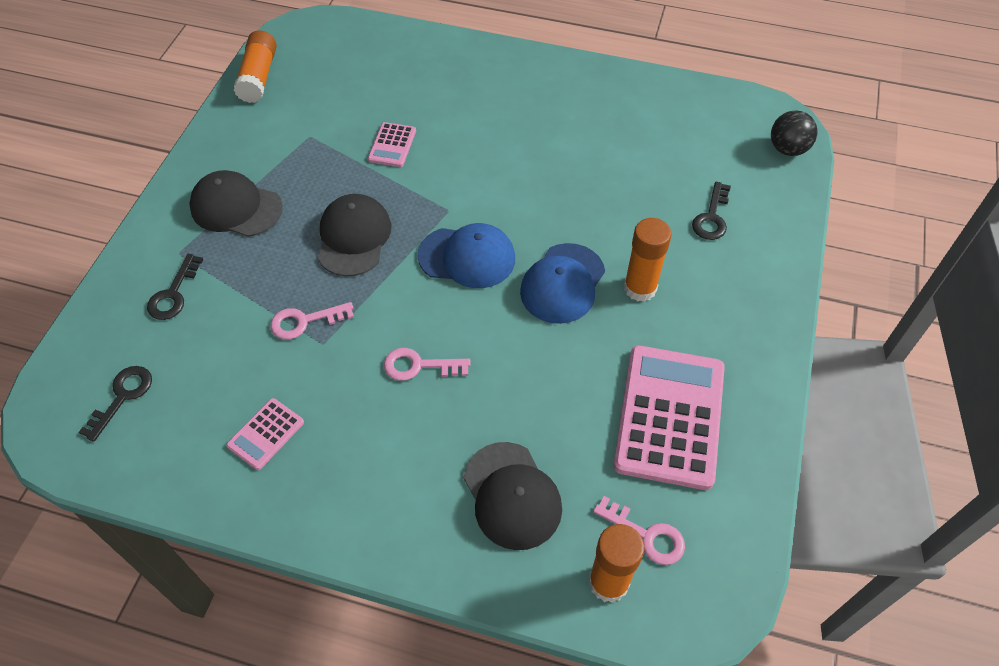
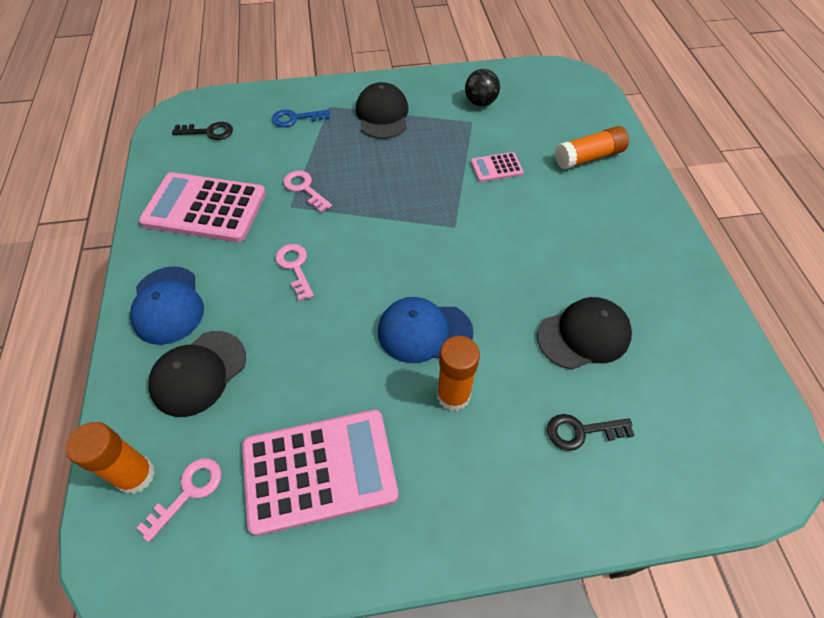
camera: 65 degrees right, 0 degrees up
(173, 294) = (295, 119): black key -> blue key
(259, 77) = (507, 75): orange glue stick -> orange glue stick (588, 157)
(265, 434) = (205, 208): pink calculator -> pink calculator, size x2.17
(354, 237) = (393, 183): black cap -> black cap (584, 335)
(467, 257) = (414, 256): blue cap -> blue cap (167, 305)
(646, 535) = (188, 492): pink key -> pink key turned 150 degrees counterclockwise
(787, 149) = (736, 481): black ball -> black ball (480, 102)

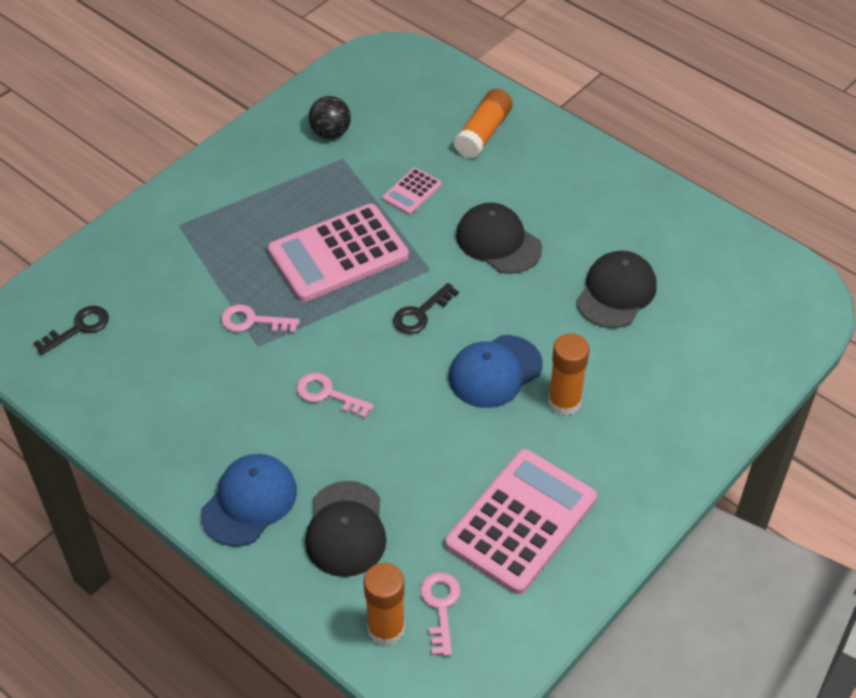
camera: 40 degrees left, 5 degrees down
(167, 305) = (249, 502): blue cap -> blue cap turned 90 degrees counterclockwise
(205, 208) = (174, 401): pink calculator -> pink calculator (338, 253)
(295, 119) = (158, 258): blue key -> none
(382, 115) = (246, 202): black cap -> black cap (498, 242)
(581, 431) = (675, 363): black key -> black key (420, 313)

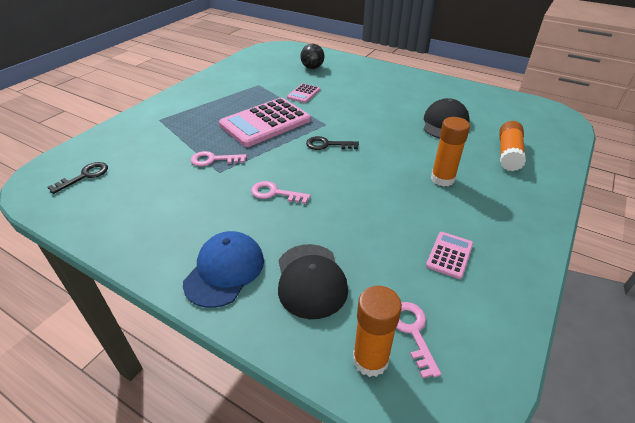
camera: 10 degrees left, 10 degrees down
(330, 133) = (249, 76): black ball -> black ball (312, 68)
(420, 313) = (327, 145): black key -> black key turned 60 degrees clockwise
(483, 133) = (336, 69): orange glue stick -> orange glue stick (508, 154)
(495, 371) = (388, 168): blue cap -> none
(498, 242) = (363, 109): black cap -> none
(521, 521) = (449, 255): pink calculator -> pink calculator, size x0.46

